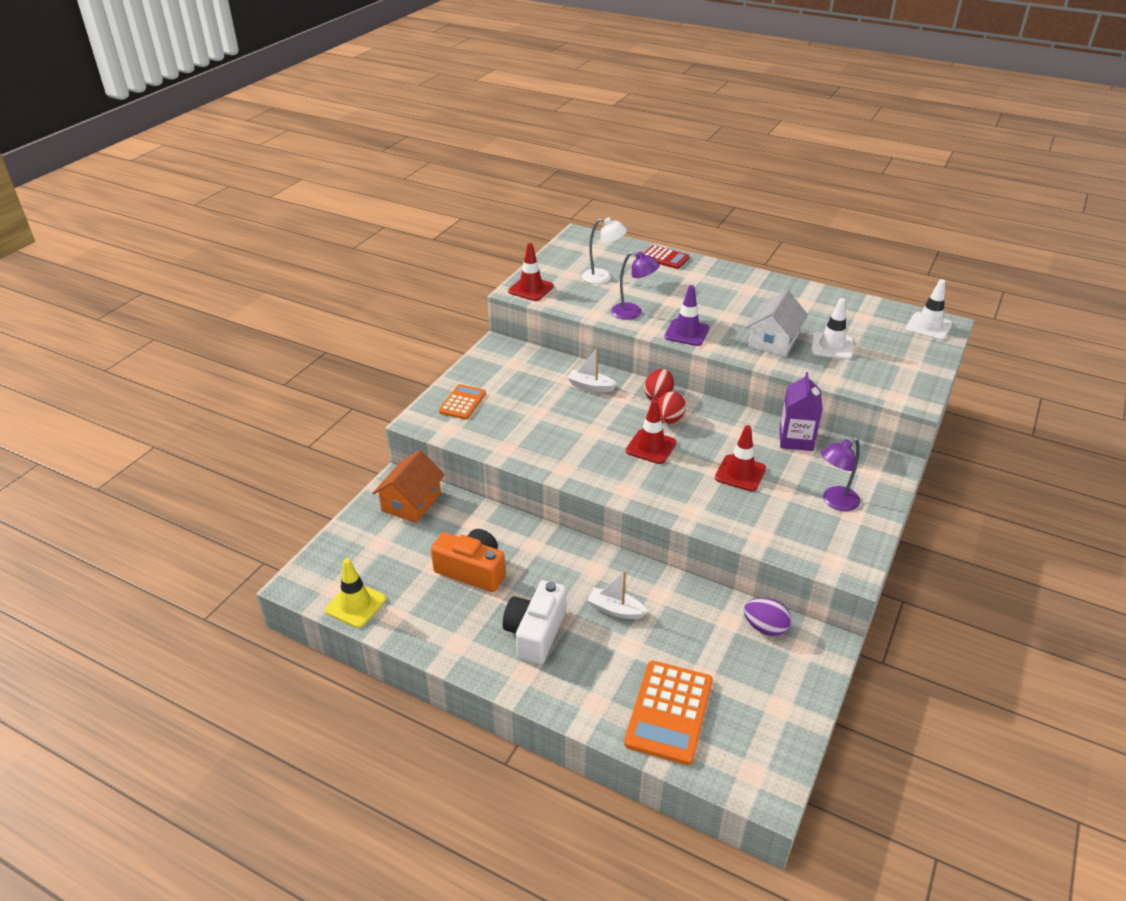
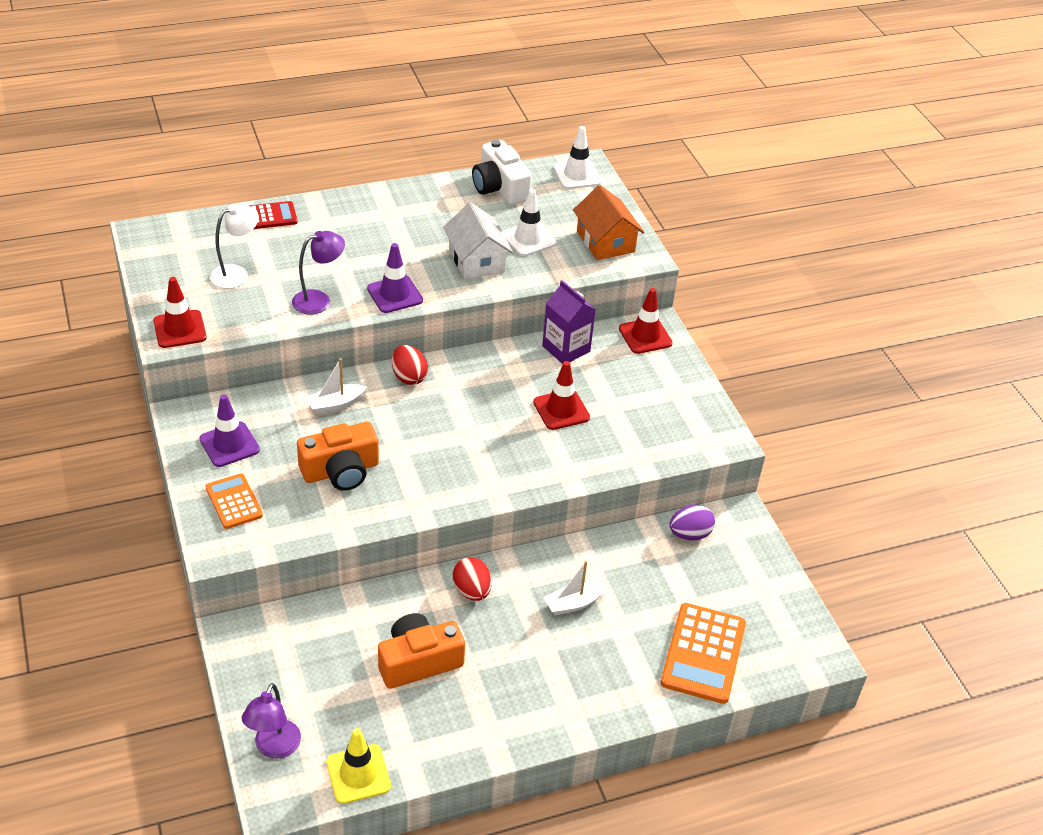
camera: 50 degrees left, 5 degrees up
(411, 502) = (275, 642): orange house -> orange house (605, 241)
(501, 373) = (229, 444): none -> purple traffic cone
(535, 632) = (538, 672): white camera -> white camera (500, 187)
(544, 422) = (341, 471): none -> orange camera
(651, 447) = (463, 432): red traffic cone -> red traffic cone (645, 336)
(668, 420) = (446, 395): red egg -> red egg (472, 591)
(669, 712) = (703, 653): orange calculator -> orange calculator turned 45 degrees clockwise
(835, 502) = (654, 389): purple lamp -> purple lamp (274, 748)

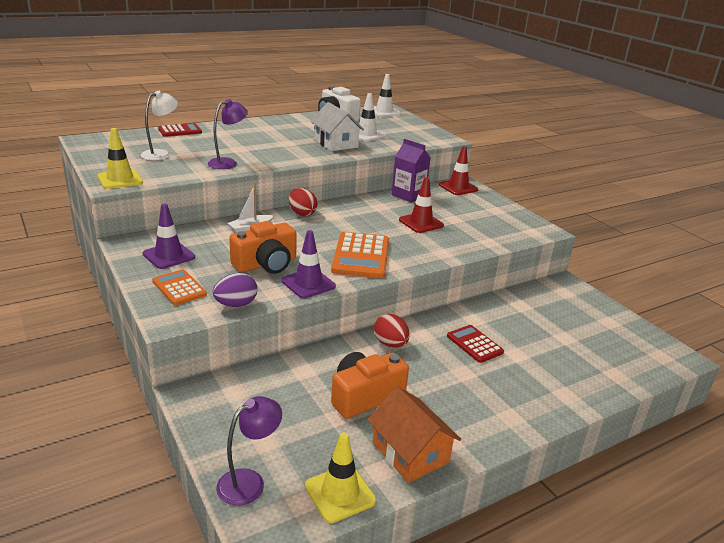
camera: 10 degrees left, 15 degrees down
(180, 329) = (120, 179): red traffic cone -> yellow traffic cone
(274, 748) = (249, 481): purple lamp -> purple lamp turned 135 degrees counterclockwise
(395, 294) = (284, 159): purple traffic cone -> purple traffic cone (308, 283)
(573, 604) = (474, 344): white boat -> red calculator
(605, 241) = (418, 134): orange house -> orange house (410, 453)
(689, 534) = (537, 296): purple egg -> purple egg (236, 304)
(703, 653) = (592, 365): orange calculator -> orange calculator (361, 256)

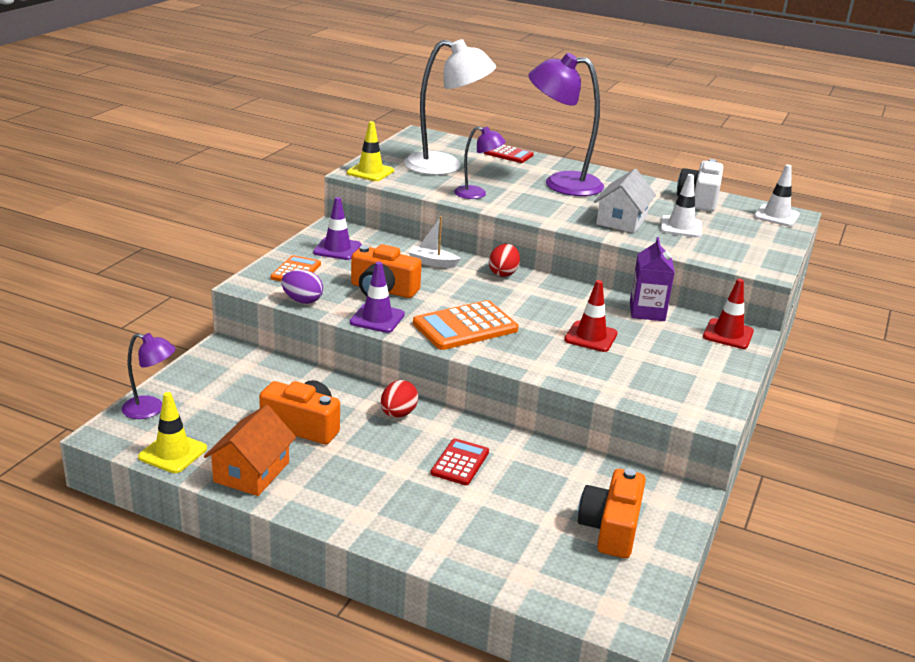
camera: 55 degrees right, 0 degrees up
(161, 154) = (445, 166): white lamp -> white lamp, size x1.90
(254, 136) = (561, 183): none -> purple lamp
(583, 321) = (611, 528): none -> orange camera

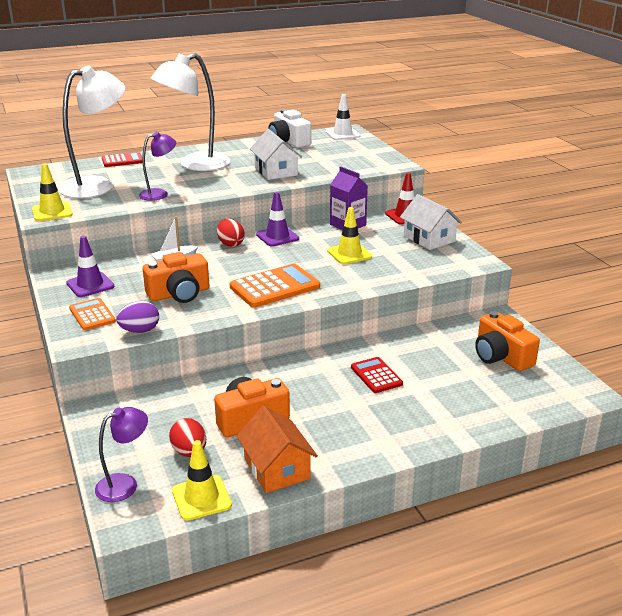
camera: 45 degrees left, 0 degrees up
(377, 318) = (213, 313): purple traffic cone -> purple traffic cone (277, 237)
(398, 414) = (291, 373): red egg -> red egg (189, 452)
(465, 327) = (275, 287): orange calculator -> orange calculator turned 135 degrees counterclockwise
(561, 183) = (195, 165): purple lamp -> white lamp
(591, 337) = (349, 254): red traffic cone -> yellow traffic cone
(681, 227) = (312, 161): white traffic cone -> none
(705, 367) = (429, 239): none -> white house

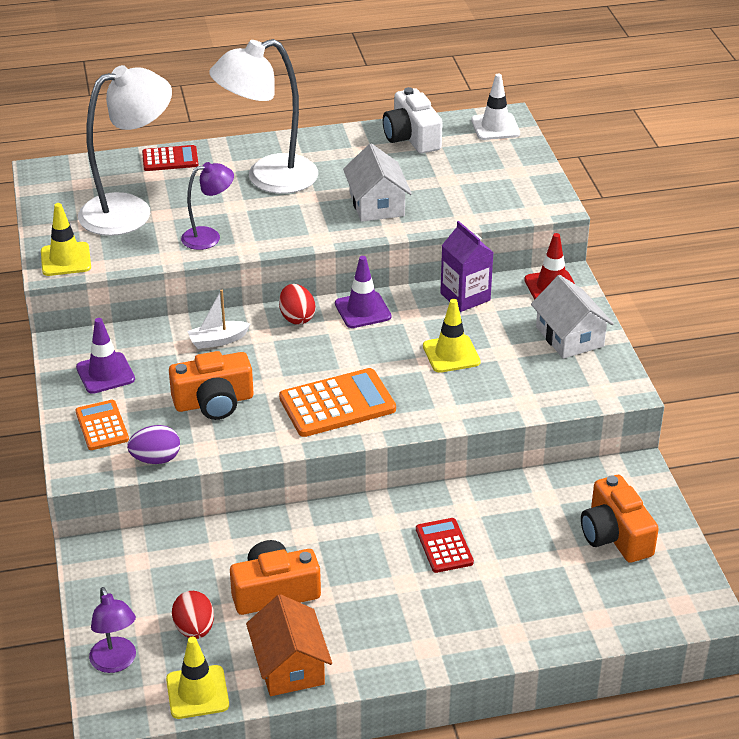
camera: 10 degrees right, 10 degrees up
(125, 484) = (116, 663): purple lamp -> purple lamp turned 90 degrees clockwise

